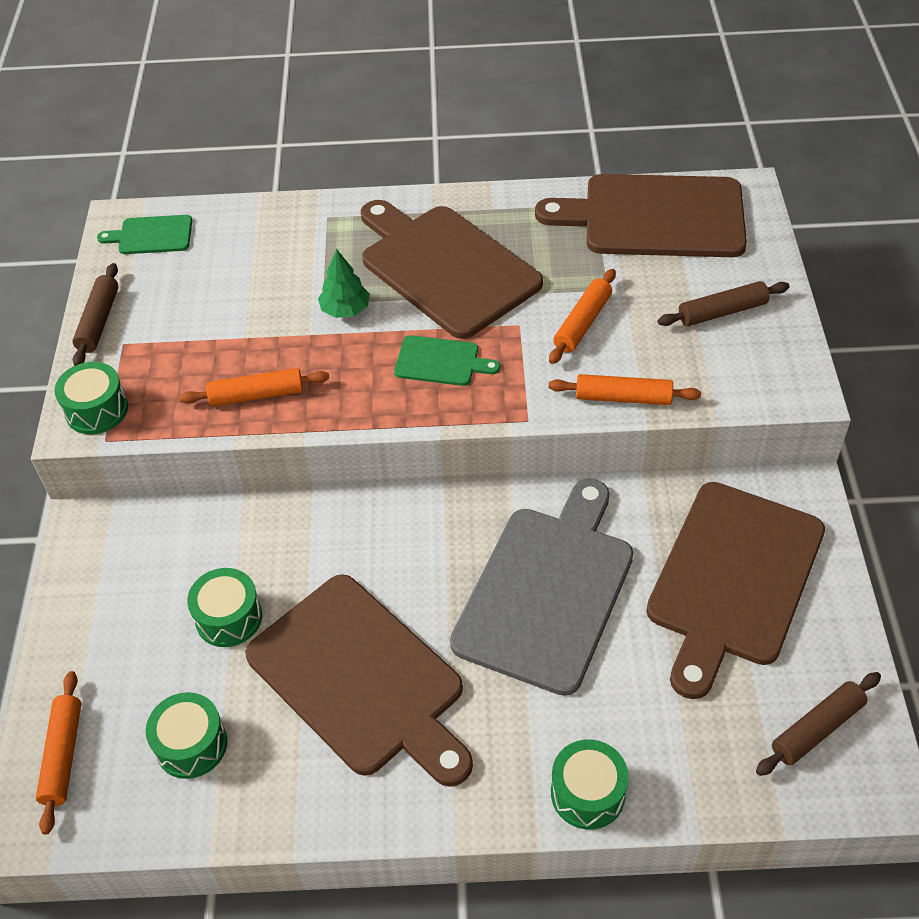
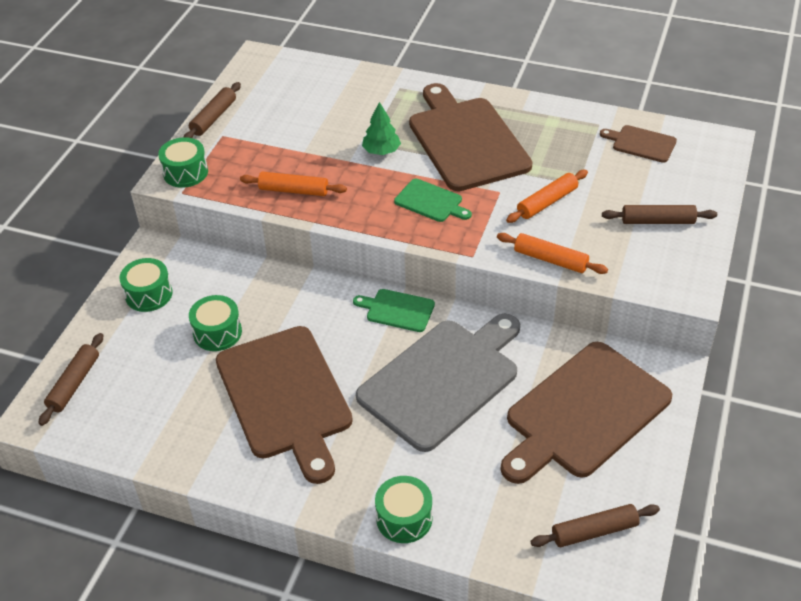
camera: 20 degrees right, 5 degrees down
(63, 755) = (74, 384): orange rolling pin -> brown rolling pin
(152, 235) = (274, 71): green cutting board -> green cutting board (397, 310)
(191, 744) = (156, 403): green drum -> green drum (149, 294)
(655, 217) = (641, 143): brown cutting board -> brown cutting board, size x0.45

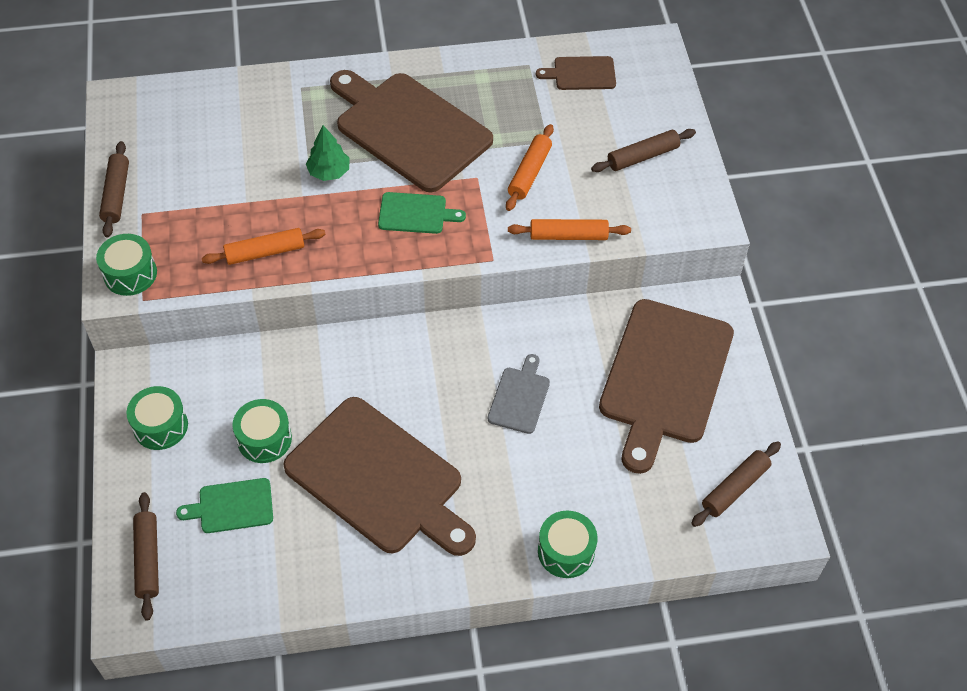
camera: 30 degrees left, 10 degrees up
(397, 310) = (432, 340): green cutting board -> green cutting board (232, 506)
(443, 380) = (520, 397): grey cutting board -> grey cutting board, size x0.45

